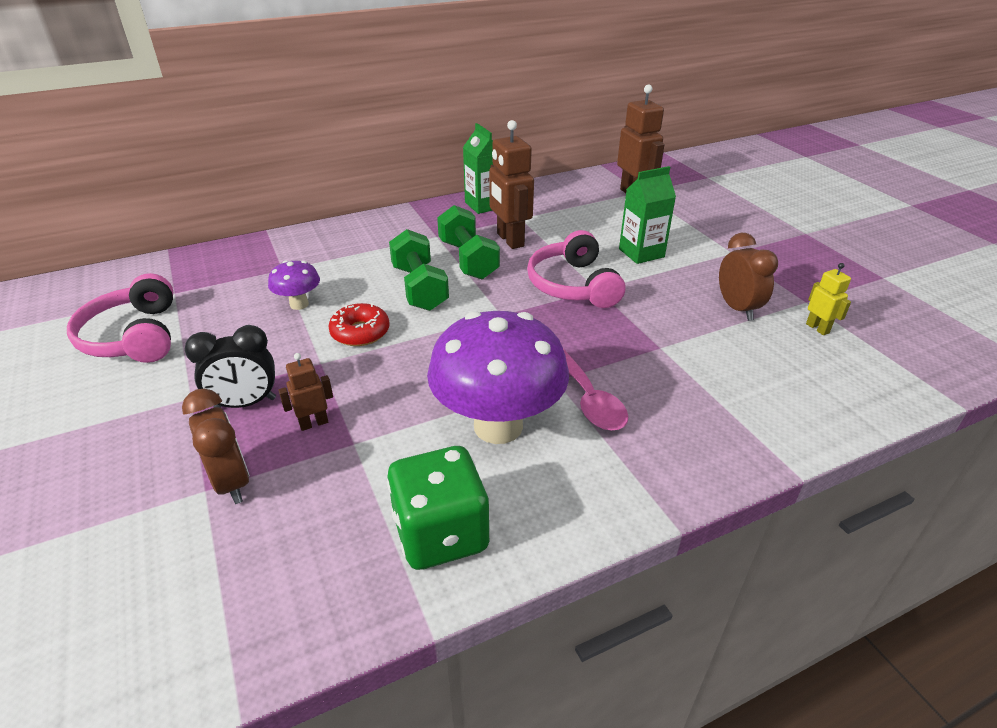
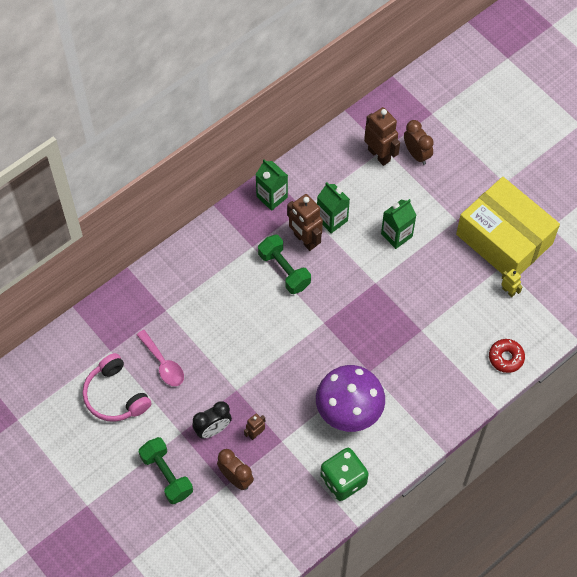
camera: 15 degrees left, 25 degrees up
(299, 304) = (197, 343): purple mushroom -> none
(360, 332) = (246, 359): red donut -> red donut (506, 358)
(420, 288) = (264, 308): green dumbbell -> green dumbbell (167, 475)
(554, 230) = (332, 219): none -> green carton
(573, 285) = (359, 282): pink headphones -> none
(589, 399) = (390, 382): pink spoon -> pink spoon (163, 363)
(737, 309) = (462, 283): brown clock -> brown clock (416, 154)
(807, 277) = (504, 239): none -> yellow box

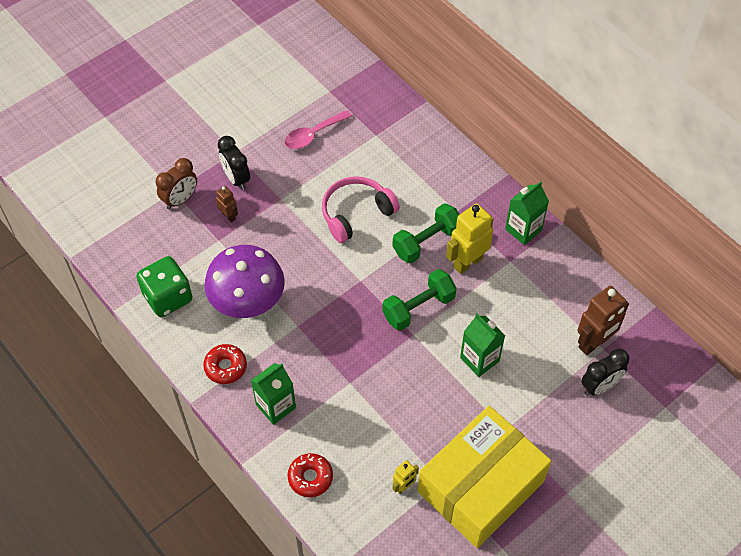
camera: 90 degrees right, 5 degrees down
(115, 395) = (279, 97): pink headphones -> pink headphones (356, 213)
(167, 475) = (189, 141): green dumbbell -> green dumbbell (418, 308)
(304, 240) = (467, 262): brown robot -> yellow robot
(332, 219) = (497, 290): green carton -> green carton (276, 406)
(411, 427) = (225, 367): none -> red donut
(416, 154) = (599, 386): brown clock -> black clock

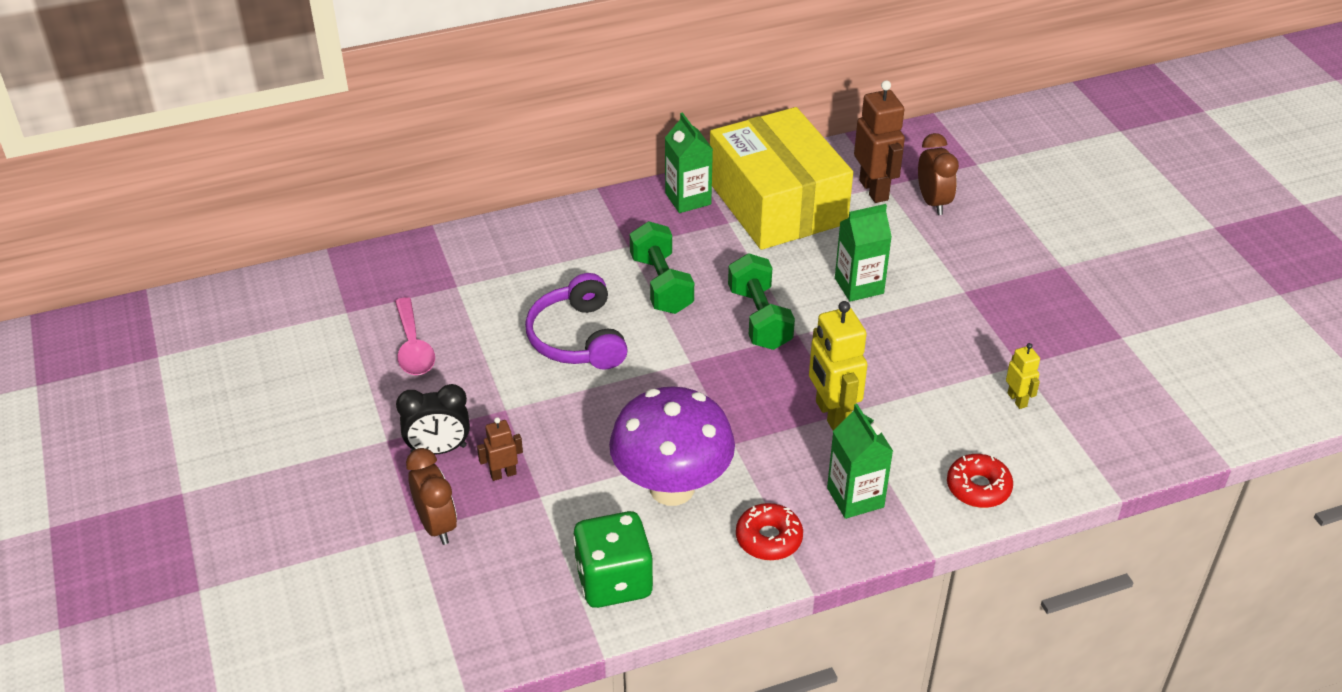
camera: 70 degrees left, 15 degrees down
(356, 213) = (577, 338): pink headphones -> purple headphones
(467, 262) = (711, 257): yellow robot -> yellow robot (831, 415)
(480, 486) = (1035, 332): yellow box -> yellow box (777, 203)
(599, 386) = (933, 202): black clock -> brown clock

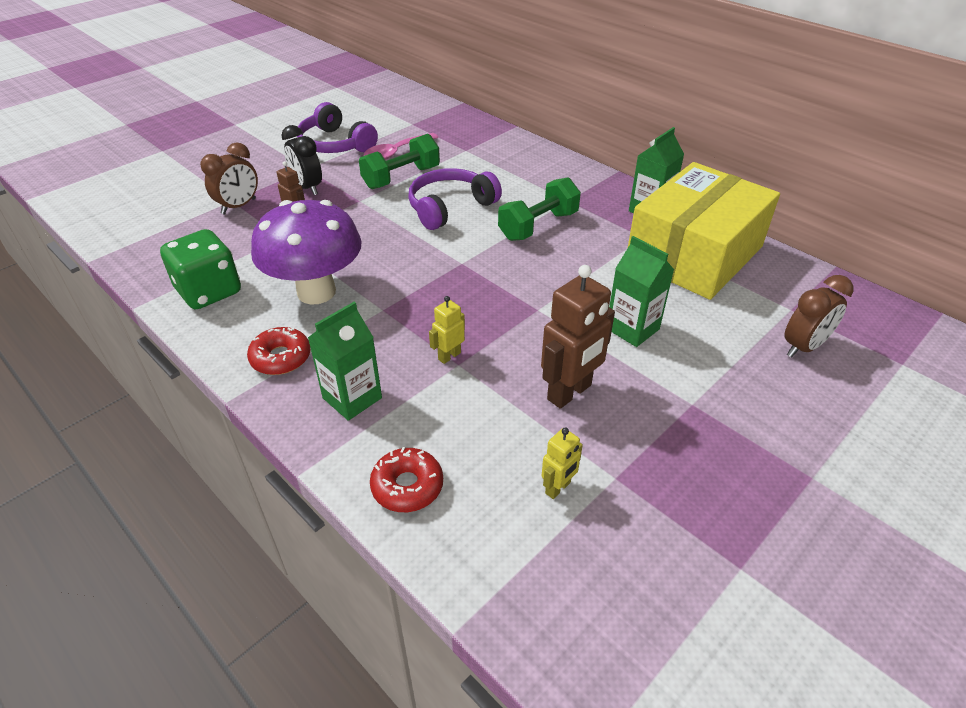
camera: 65 degrees right, 0 degrees up
(342, 398) = (335, 144): none -> purple headphones
(759, 318) = (540, 283): green dumbbell -> green dumbbell (401, 178)
(831, 415) = (449, 356): yellow robot -> yellow robot, size x0.52
(874, 190) = (776, 304): brown robot -> brown robot (570, 393)

